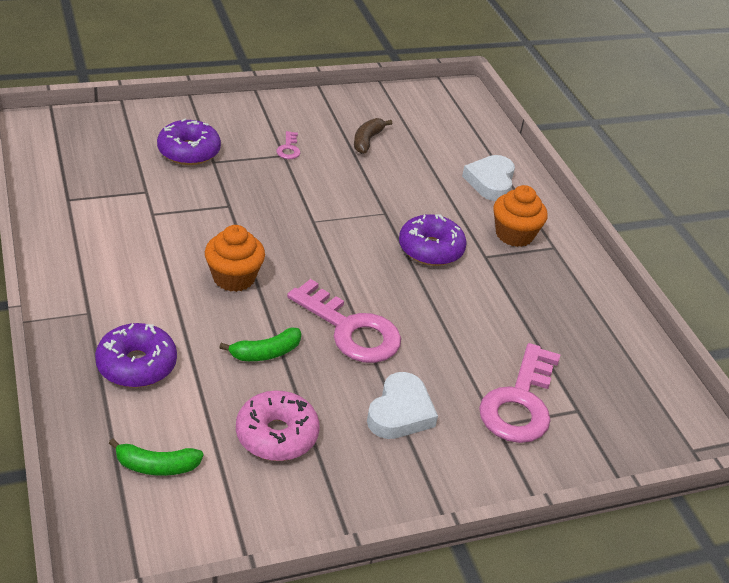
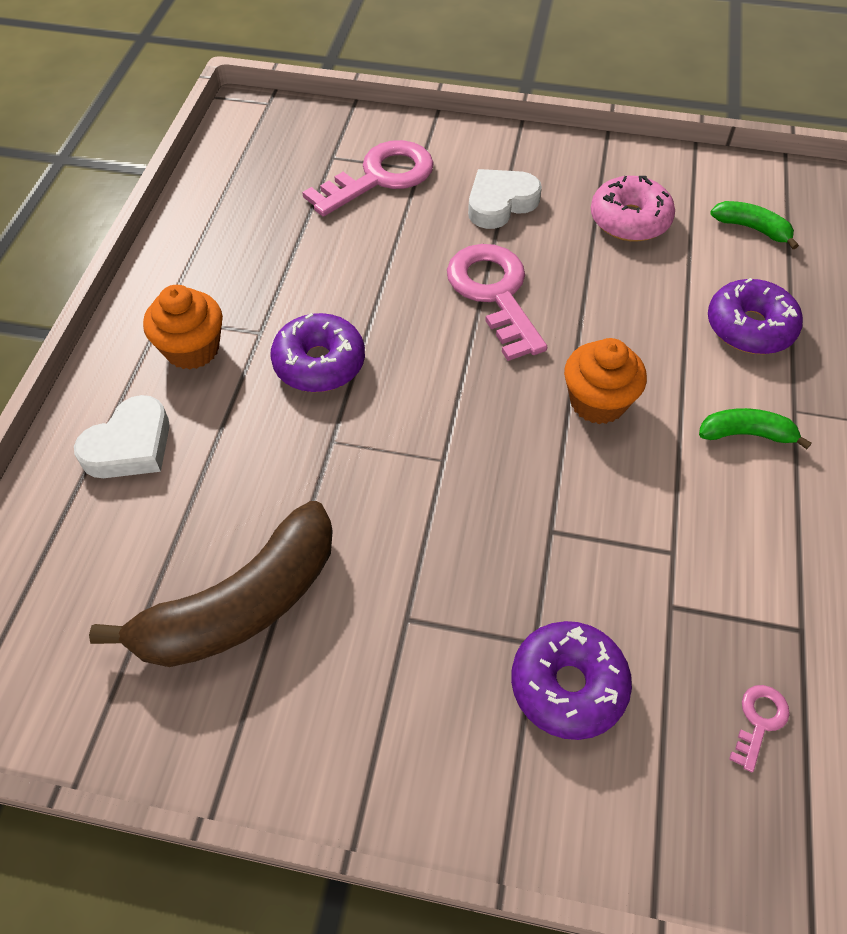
camera: 145 degrees left, 15 degrees up
(265, 353) = (603, 297): green banana -> green banana (746, 434)
(288, 149) = (389, 631): pink key -> pink key (759, 721)
(367, 140) = (241, 605): brown banana -> brown banana, size x2.10

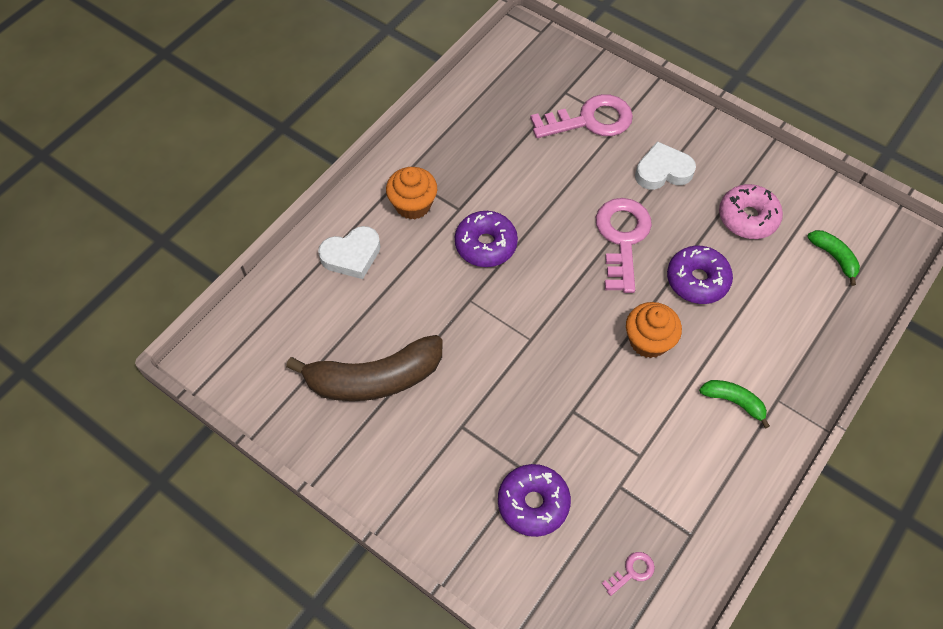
camera: 25 degrees right, 5 degrees up
(749, 327) = (784, 330): purple donut -> purple donut (697, 280)

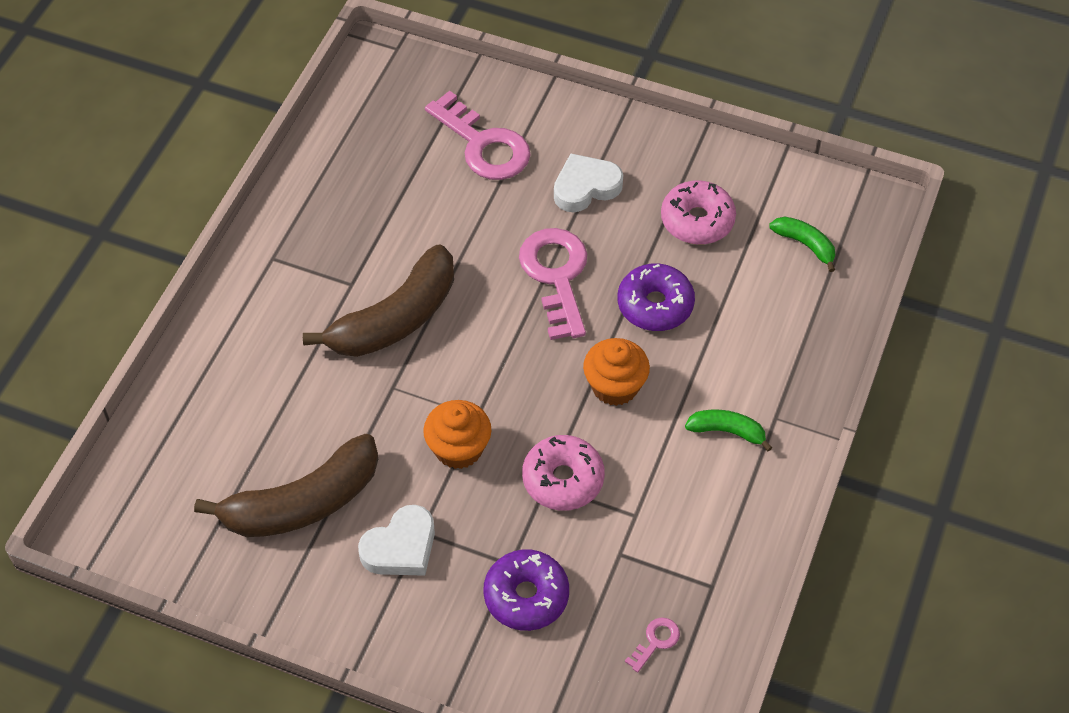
camera: 15 degrees left, 5 degrees down
(352, 255) = (235, 367): white heart -> white heart (401, 547)
(413, 205) = (294, 291): orange cupcake -> orange cupcake (458, 449)
(485, 245) = (395, 319): purple donut -> brown banana
(587, 410) = (563, 479): none -> pink donut
(589, 120) = (483, 145): pink key -> pink key turned 75 degrees clockwise

